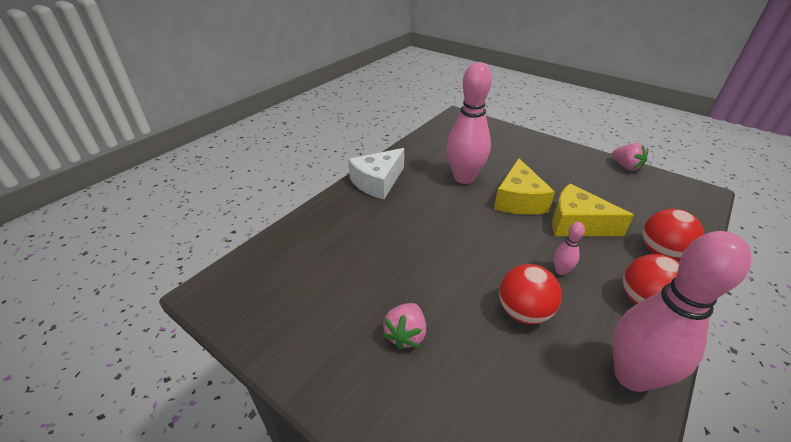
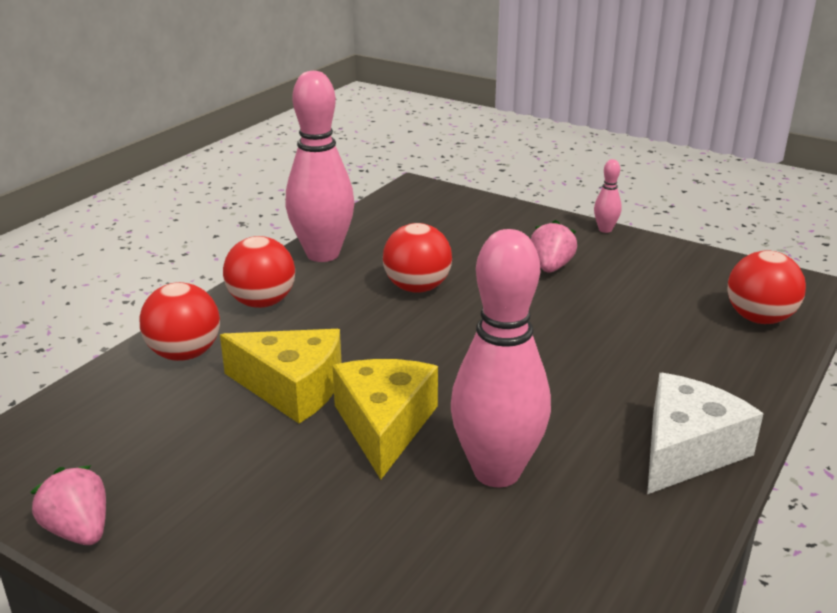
camera: 175 degrees right, 10 degrees down
(276, 259) = (759, 319): none -> red ball
(561, 271) = (353, 326): pink bowling pin -> pink bowling pin (605, 229)

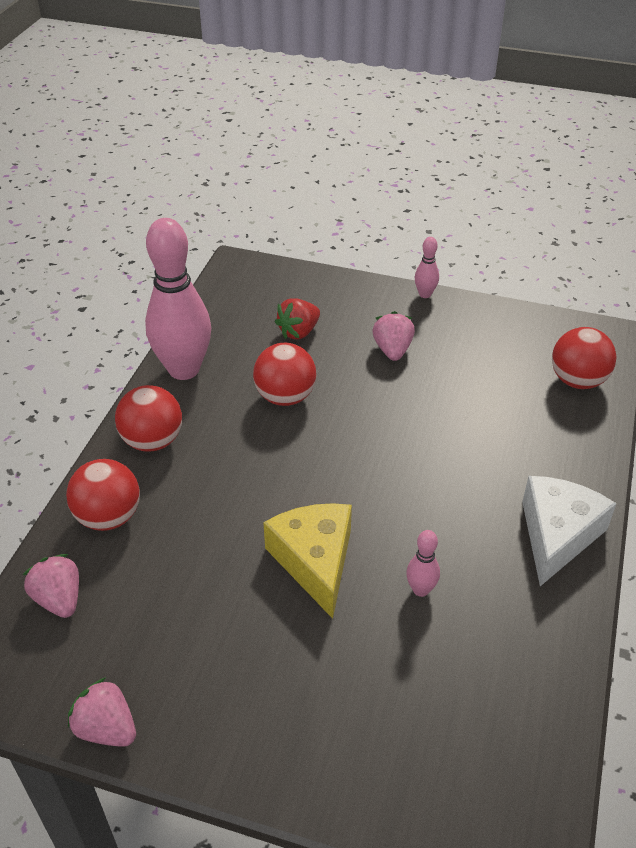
camera: 15 degrees left, 15 degrees up
(96, 411) = (59, 599): none -> pink strawberry
(292, 388) = (221, 536): yellow cheese -> none
(455, 241) = (299, 332): none -> red strawberry
(497, 472) = (420, 590): pink bowling pin -> pink bowling pin, size x0.42

